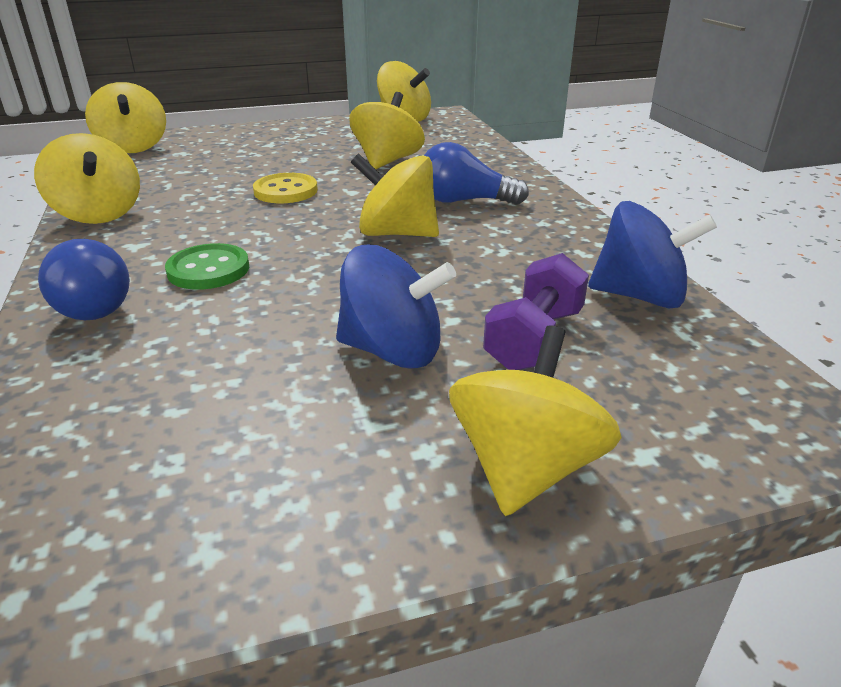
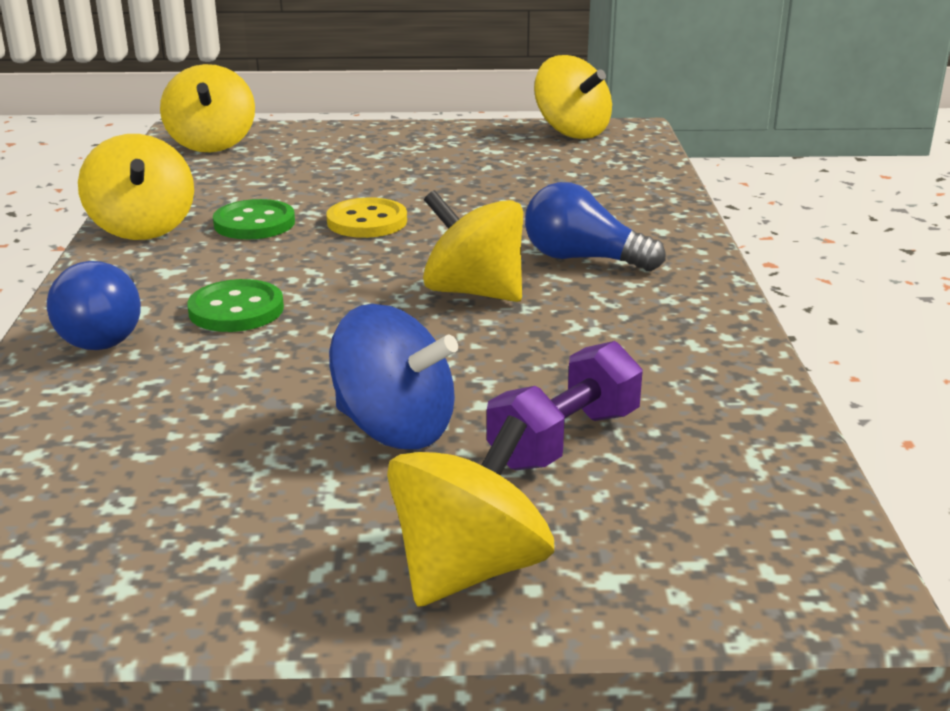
camera: 15 degrees right, 5 degrees down
(194, 201) = (254, 223): none -> green button
(387, 161) = (514, 193): yellow spinning top -> none
(639, 296) = (730, 408): blue spinning top -> none

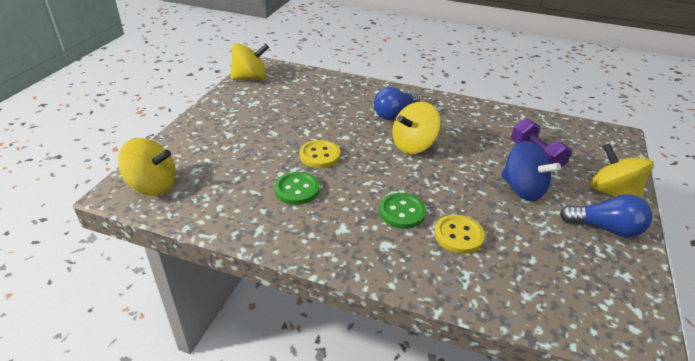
camera: 70 degrees left, 10 degrees up
(105, 332) = (409, 259): blue light bulb -> blue light bulb (605, 228)
(142, 228) = (275, 231): yellow spinning top -> none
(189, 369) = (458, 235): none -> yellow button
(395, 428) = (522, 189): blue spinning top -> blue spinning top turned 90 degrees clockwise

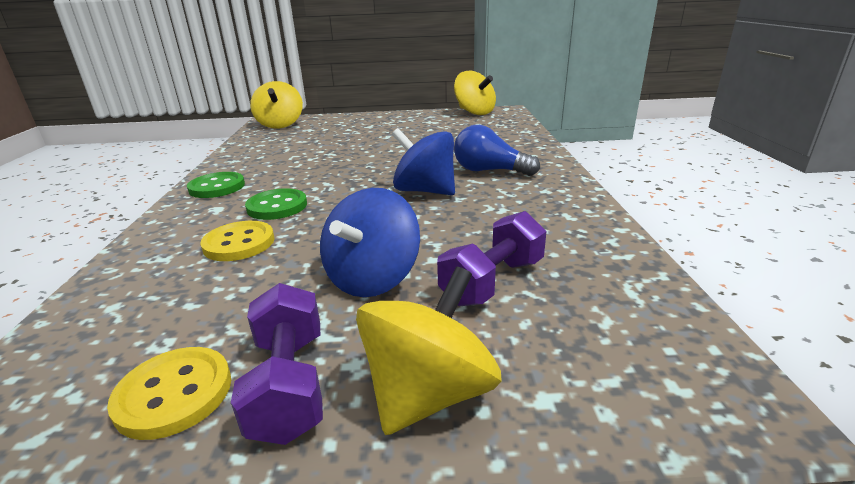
camera: 70 degrees right, 10 degrees down
(297, 190) = (297, 160): green button -> green button (217, 187)
(320, 155) = (362, 157): yellow button -> yellow button (174, 394)
(413, 145) = (425, 191): yellow spinning top -> blue spinning top
(605, 228) = (289, 384): blue light bulb -> purple dumbbell

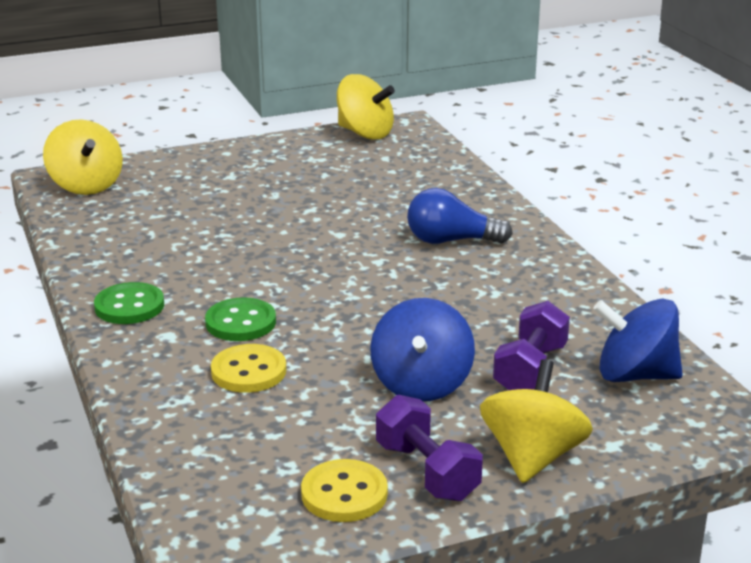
camera: 20 degrees left, 0 degrees up
(425, 191) = (396, 279): blue spinning top -> blue spinning top (635, 375)

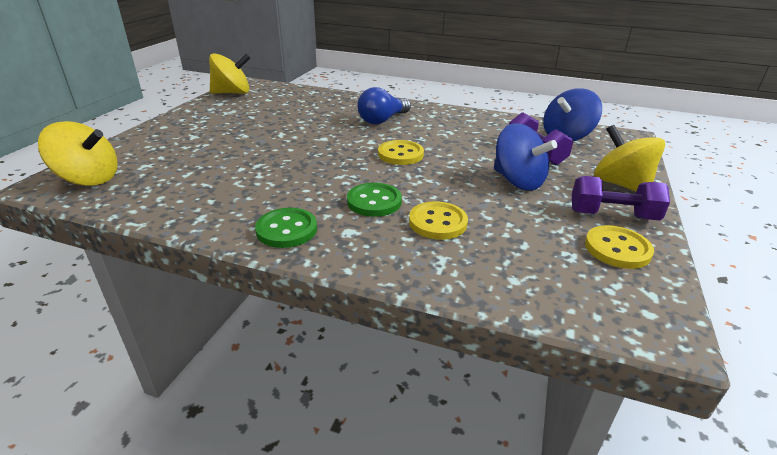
camera: 50 degrees left, 5 degrees up
(373, 290) = (400, 154): none -> yellow button

